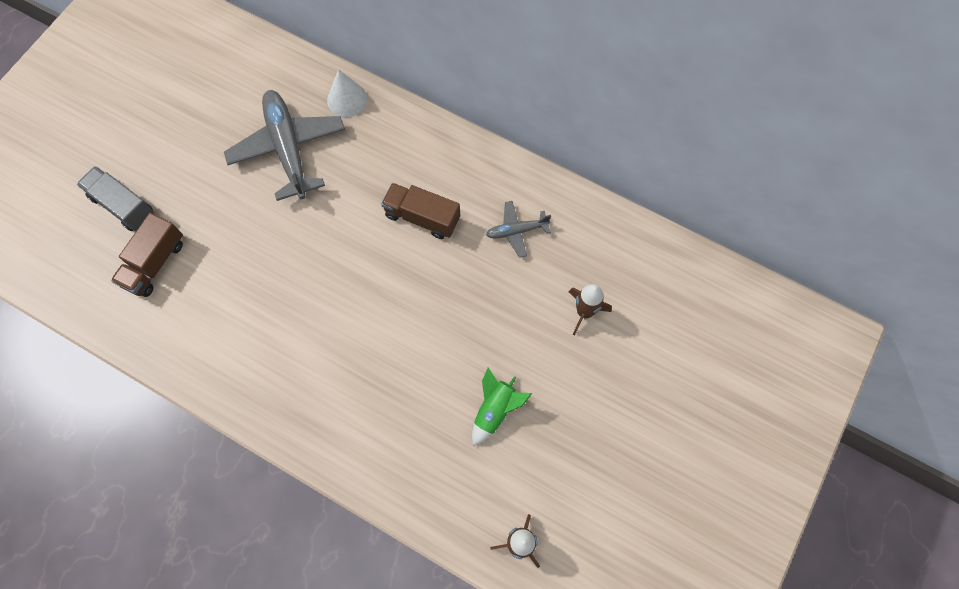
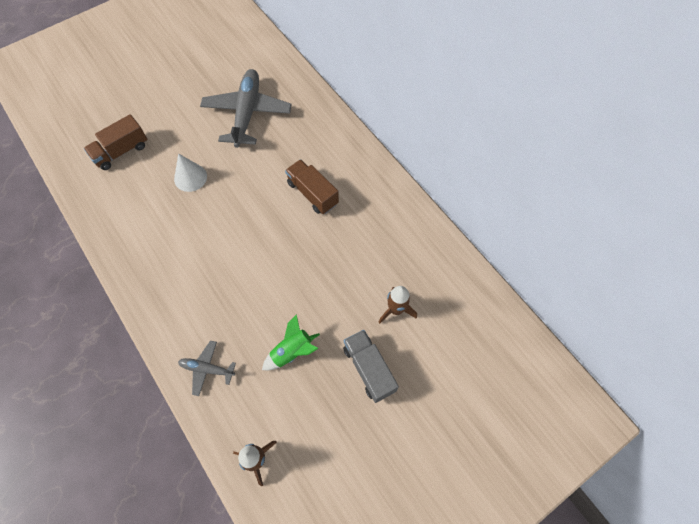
camera: 25 degrees right, 5 degrees down
(123, 206) = (123, 108): grey truck -> grey truck (369, 369)
(347, 99) = (303, 96): white cone -> white cone (190, 177)
(516, 231) = (375, 230): grey plane -> grey plane (207, 369)

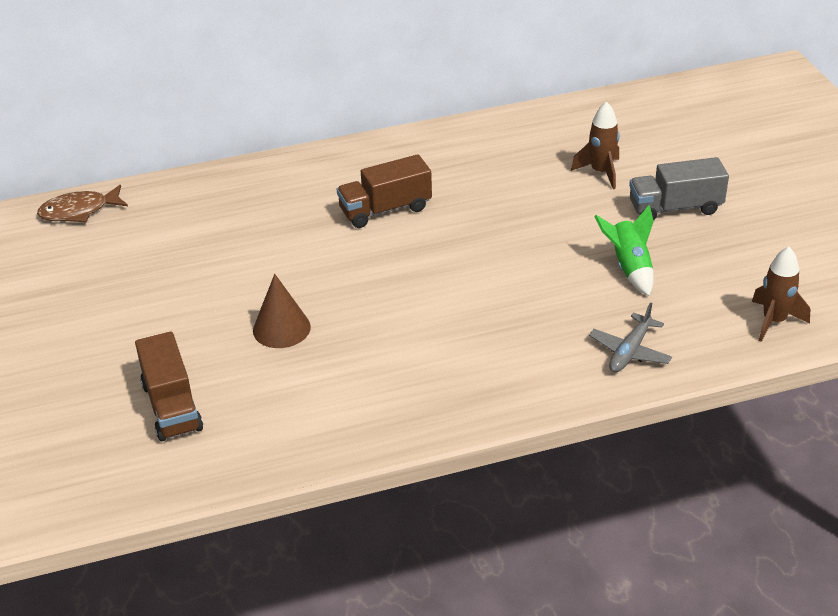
camera: 70 degrees left, 25 degrees down
(190, 177) = (281, 328): white cone -> brown cone
(247, 113) = (191, 250): grey plane -> none
(267, 52) = (79, 211): none -> brown fish

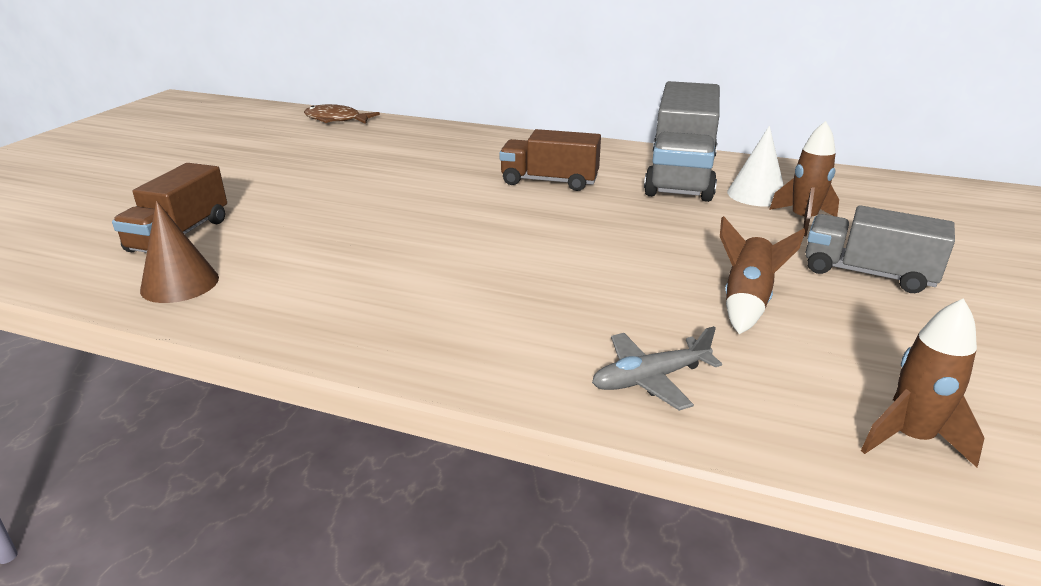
camera: 35 degrees right, 10 degrees down
(281, 328) = (343, 221): brown cone -> brown cone (180, 283)
(477, 158) = (680, 176): none -> grey truck
(548, 157) = (756, 194): none -> white cone
(629, 267) = (746, 302): green rocket -> brown rocket

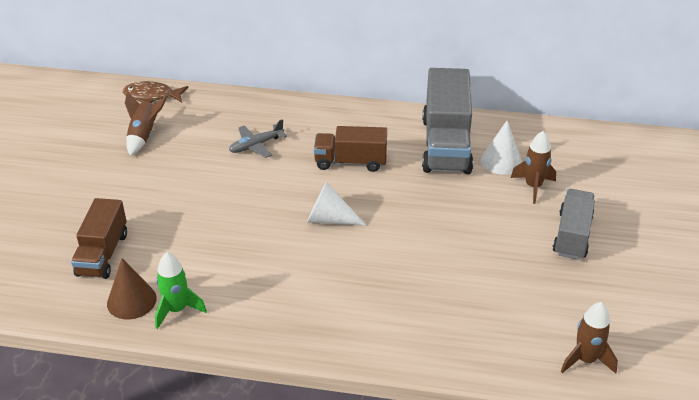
camera: 10 degrees left, 10 degrees up
(235, 299) = (177, 310): none -> green rocket
(502, 228) = (329, 219): none -> white cone
(650, 379) = (448, 339): grey plane -> grey plane (256, 146)
(746, 302) = (499, 271): brown rocket -> brown rocket (144, 136)
(867, 273) = (572, 235): grey truck -> grey truck turned 90 degrees clockwise

